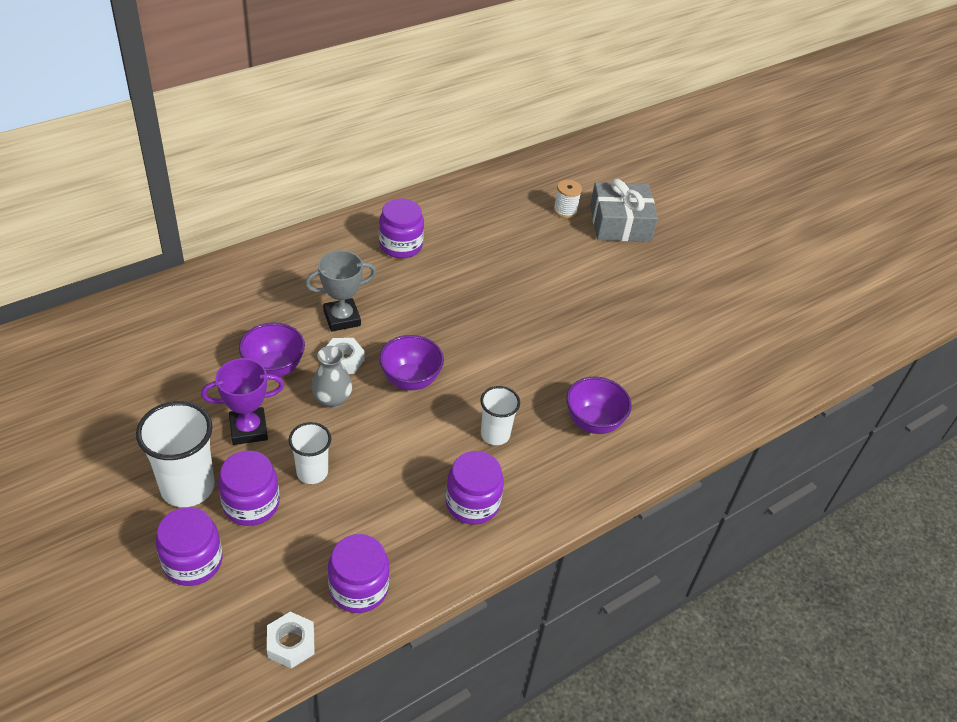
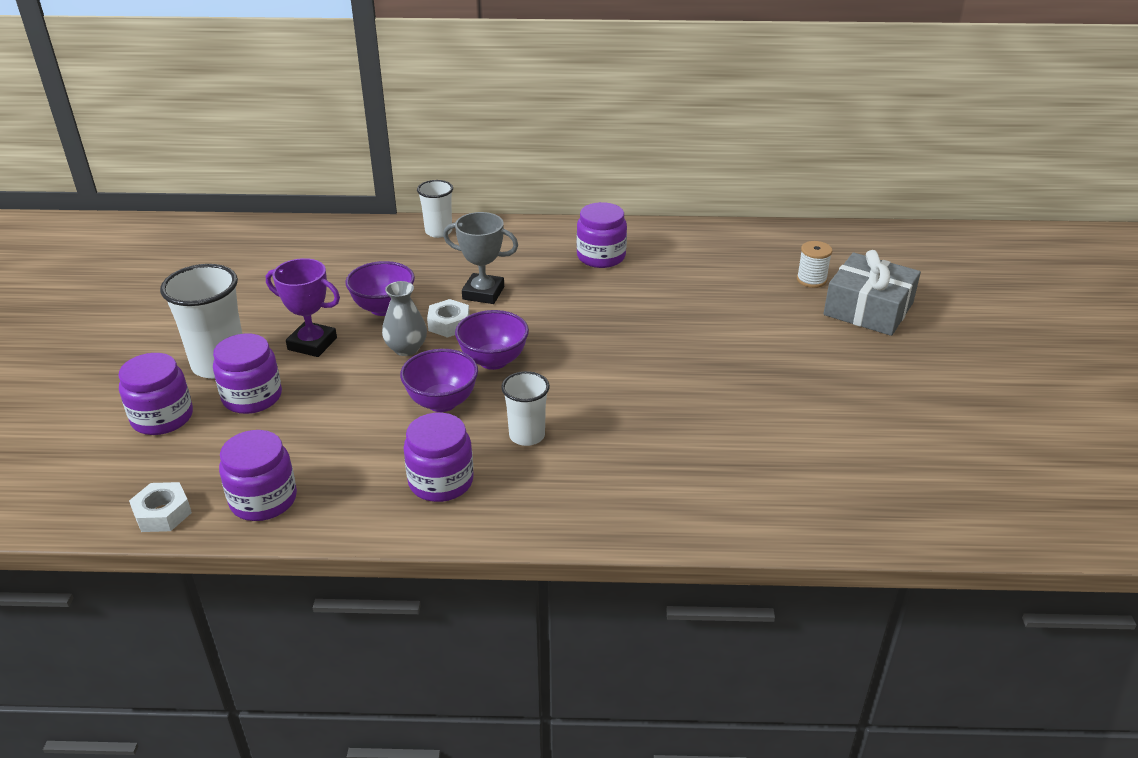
camera: 40 degrees right, 10 degrees down
(312, 472) = (327, 395): white cup -> white cup (438, 232)
(593, 422) = (645, 467): purple bowl -> purple bowl (442, 402)

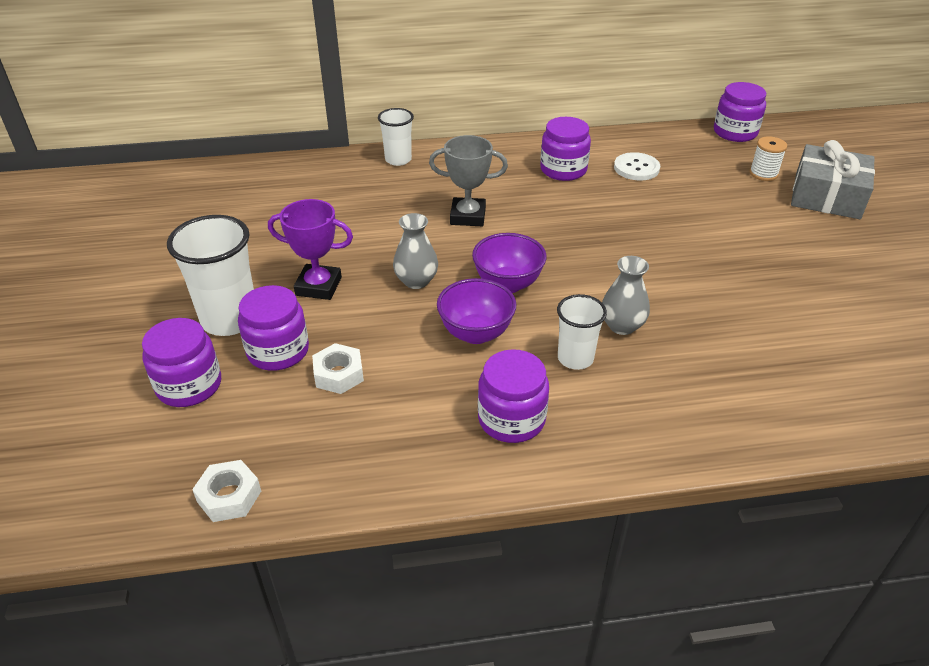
camera: 10 degrees left, 5 degrees up
(263, 500) = (334, 465): purple jar -> purple jar (735, 132)
(383, 308) = (376, 241): purple bowl -> none
(449, 324) = (448, 251): white nut -> white nut (338, 374)
(587, 411) = (622, 326): none -> grey vase
(678, 262) = (636, 168): none -> white button

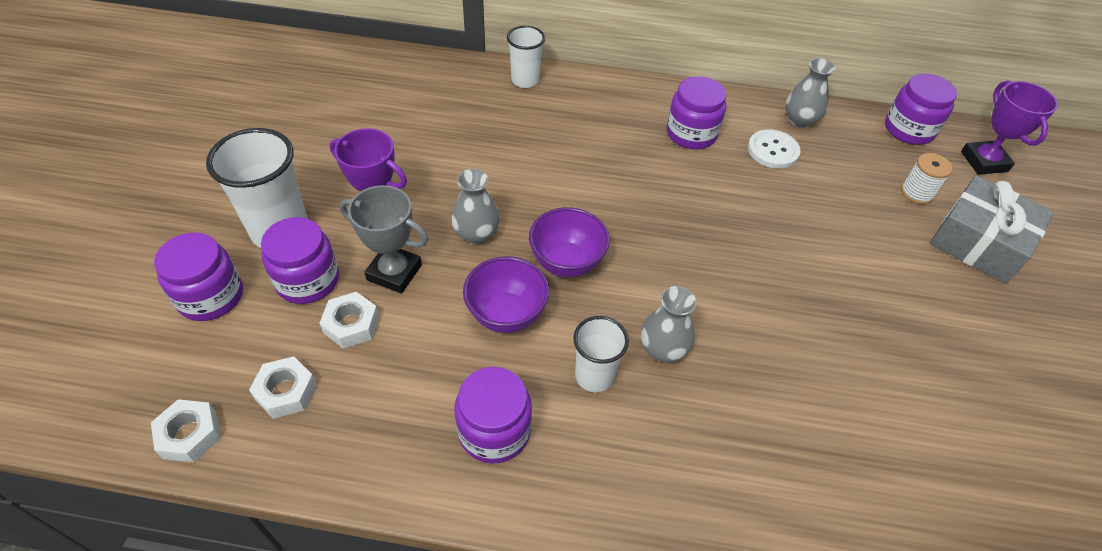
camera: 15 degrees right, 10 degrees up
(304, 439) = (286, 391): none -> white nut
(468, 216) = (564, 168): grey trophy -> grey trophy (394, 272)
(647, 143) = (800, 120): none -> grey vase
(802, 142) = (984, 161): none -> purple trophy

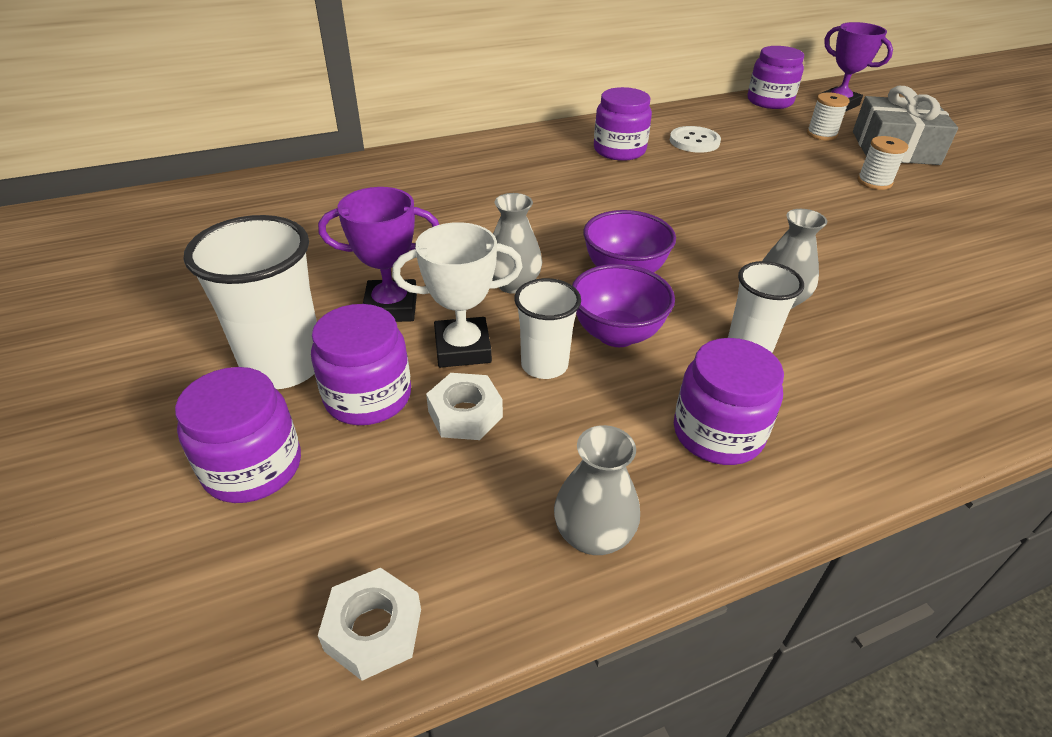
camera: 30 degrees left, 10 degrees down
(286, 391) = (455, 515): white nut -> none
(394, 272) = (462, 348): grey trophy -> white trophy
(525, 80) = (429, 158): white cup -> white cup (544, 365)
(800, 120) = (690, 118): grey vase -> grey vase (593, 535)
(903, 272) = (874, 182): none -> white spool

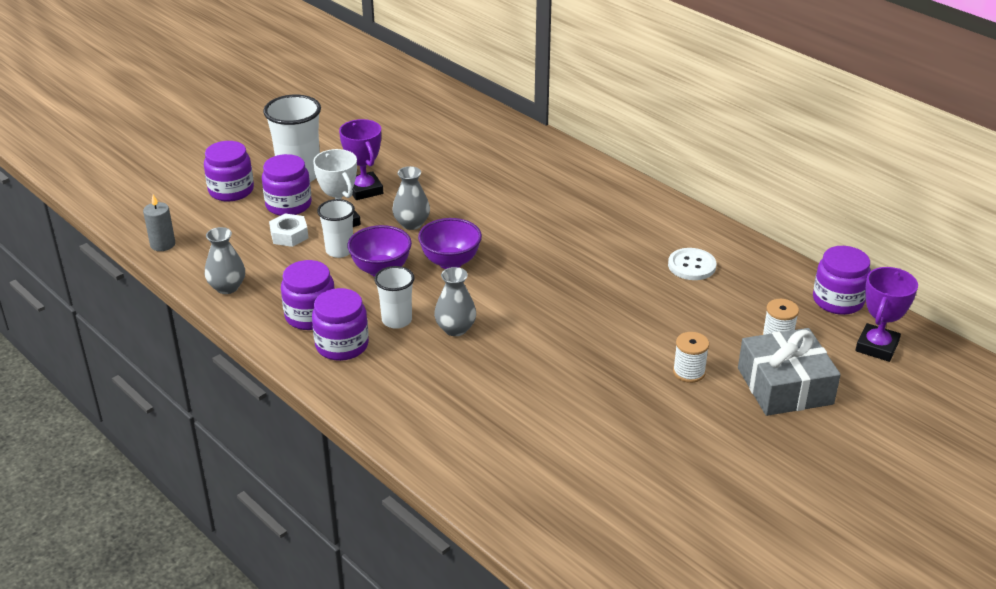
camera: 70 degrees right, 5 degrees down
(373, 630) = (162, 244): white nut -> grey candle
(619, 150) = (639, 231): purple jar -> purple jar (342, 345)

